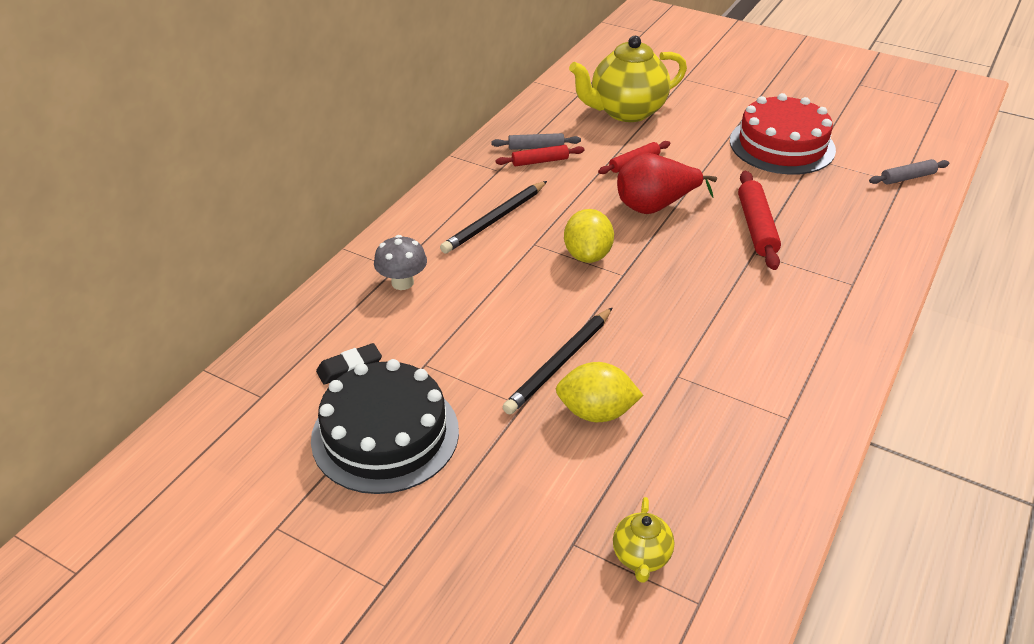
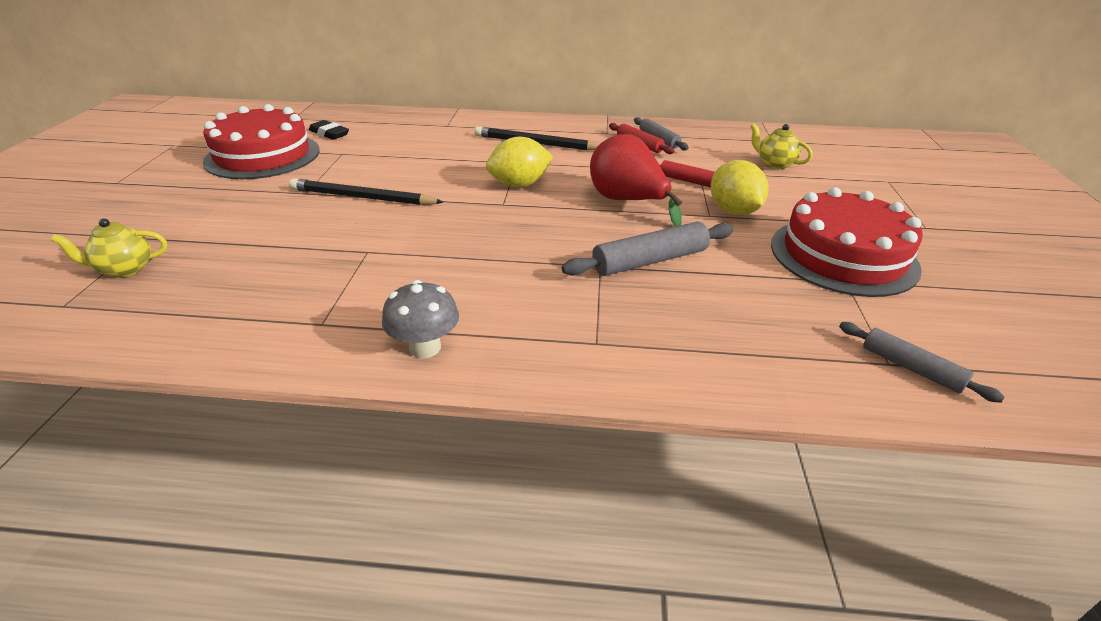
camera: 65 degrees right, 5 degrees down
(385, 434) = (263, 155): black cake -> red cake
(402, 282) = (431, 130): grey mushroom -> grey mushroom (425, 347)
(596, 412) = (304, 222): yellow lemon -> yellow lemon (733, 211)
(626, 111) = (775, 164): yellow teapot -> yellow teapot, size x0.47
(756, 227) = (650, 261): red rolling pin -> grey rolling pin

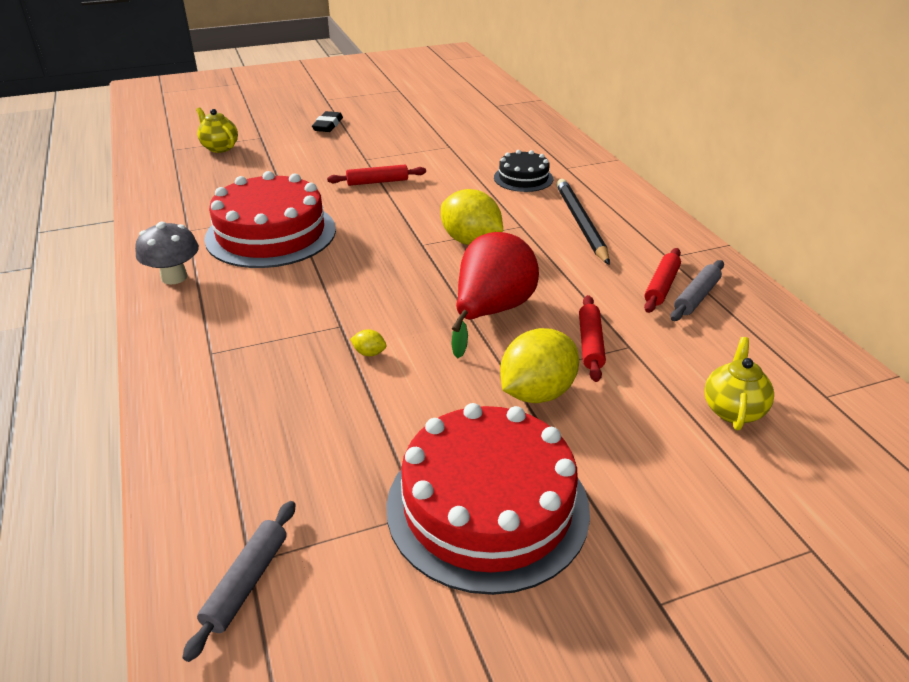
camera: 65 degrees right, 0 degrees up
(263, 155) = (413, 122): red cake -> red cake (271, 233)
(329, 133) = (482, 128): black eraser -> black eraser (328, 125)
(363, 197) = (377, 182): black pencil -> red rolling pin
(443, 142) = (523, 178): none -> black cake
(650, 261) = (369, 353): grey rolling pin -> yellow lemon

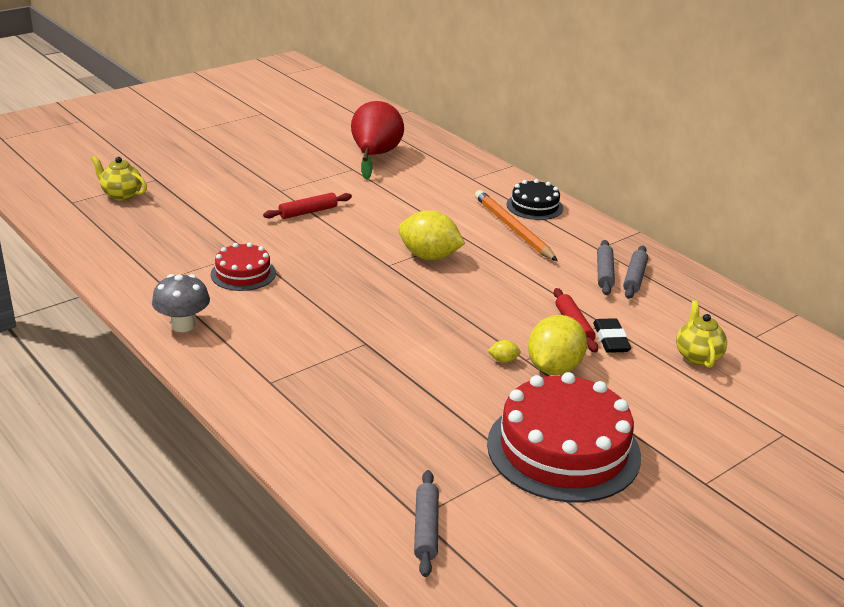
camera: 20 degrees left, 5 degrees down
(271, 233) = (243, 273): red cake -> red cake, size x0.52
(328, 125) = (216, 159): black eraser -> black eraser (610, 339)
(369, 353) = (405, 360): yellow lemon -> yellow lemon (503, 360)
(491, 312) = (483, 313): red pear -> red pear (374, 156)
(523, 178) = (440, 193): black cake -> black cake (534, 206)
(581, 223) = (513, 229): black pencil -> orange pencil
(661, 286) = (604, 273): red rolling pin -> grey rolling pin

